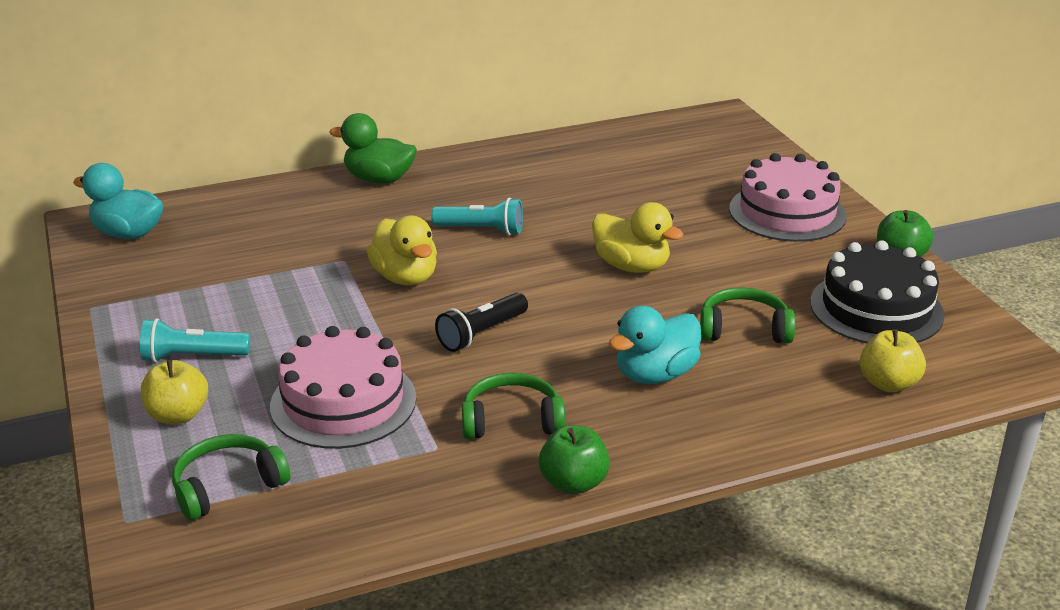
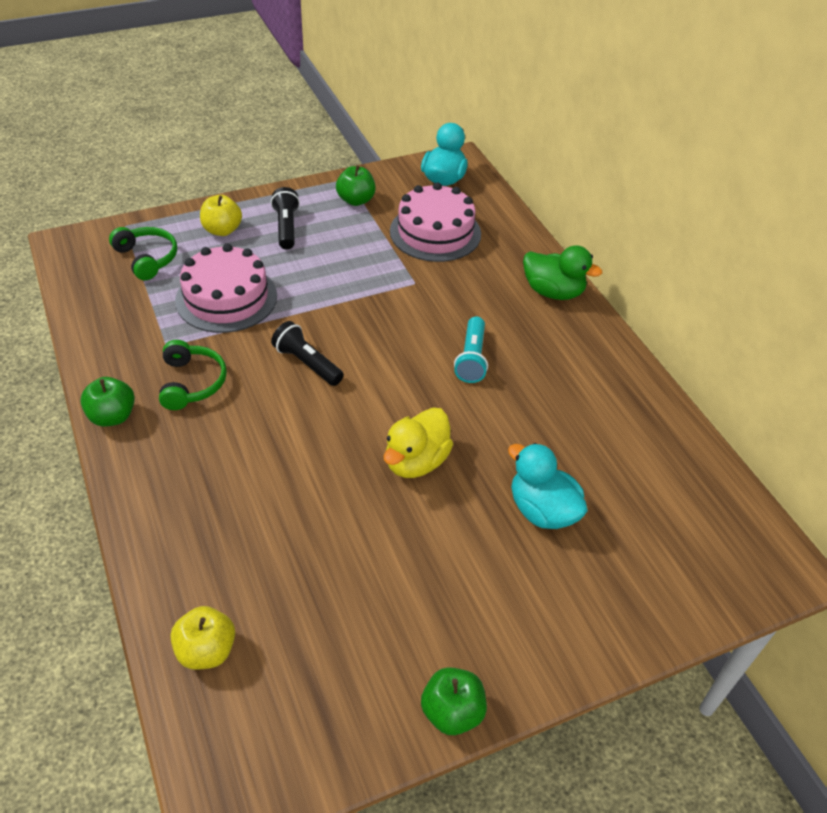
camera: 85 degrees right, 15 degrees up
(149, 300) = (356, 200): none -> green apple
(193, 356) = (286, 227): turquoise flashlight -> black flashlight
(379, 179) = (553, 292): green duck -> green duck turned 105 degrees clockwise
(405, 277) = (390, 317): yellow duck -> none
(655, 374) = (240, 470): turquoise duck -> turquoise duck (542, 510)
(744, 329) = (306, 540): green headphones -> none
(787, 212) = (544, 606): pink cake -> pink cake (435, 232)
(876, 308) = (341, 665): black cake -> none

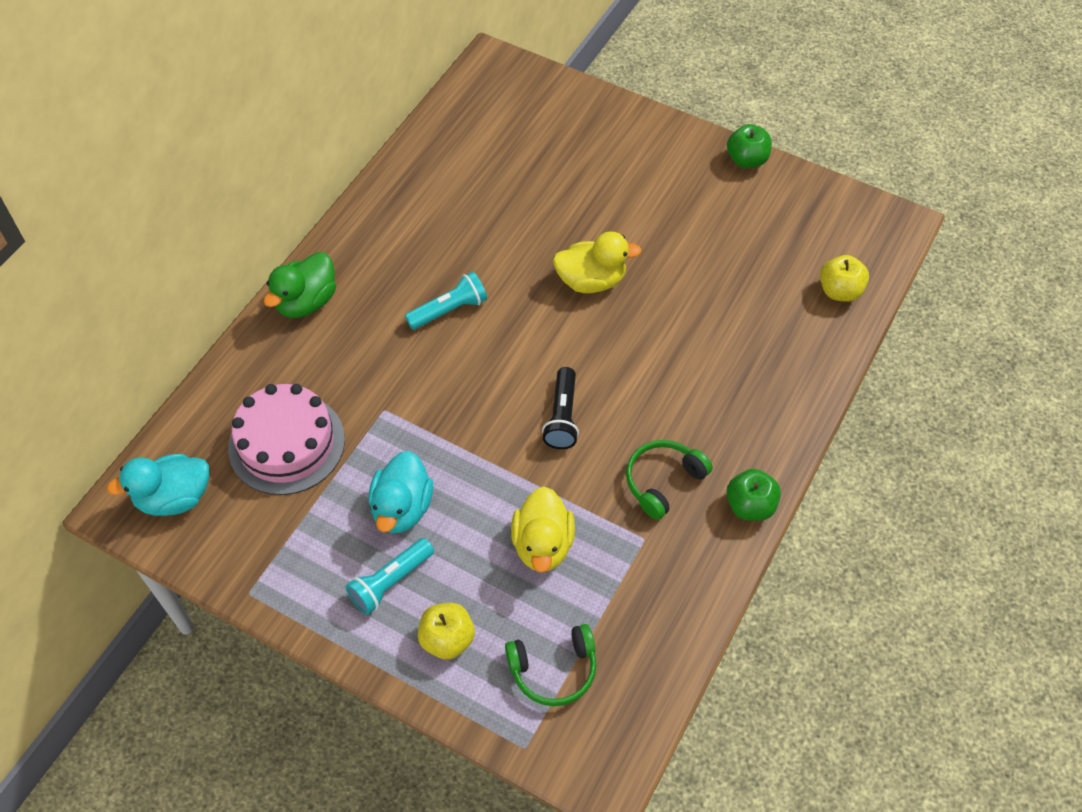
camera: 125 degrees left, 10 degrees up
(147, 258) = (554, 670): green headphones -> green headphones turned 120 degrees counterclockwise
(226, 298) = (542, 545): pink cake -> yellow duck
(286, 227) = (390, 582): black flashlight -> turquoise flashlight
(356, 200) = (286, 553): green apple -> none
(542, 510) = (564, 191): turquoise duck -> turquoise duck (402, 508)
(553, 292) = (306, 302): green duck -> green duck turned 135 degrees counterclockwise

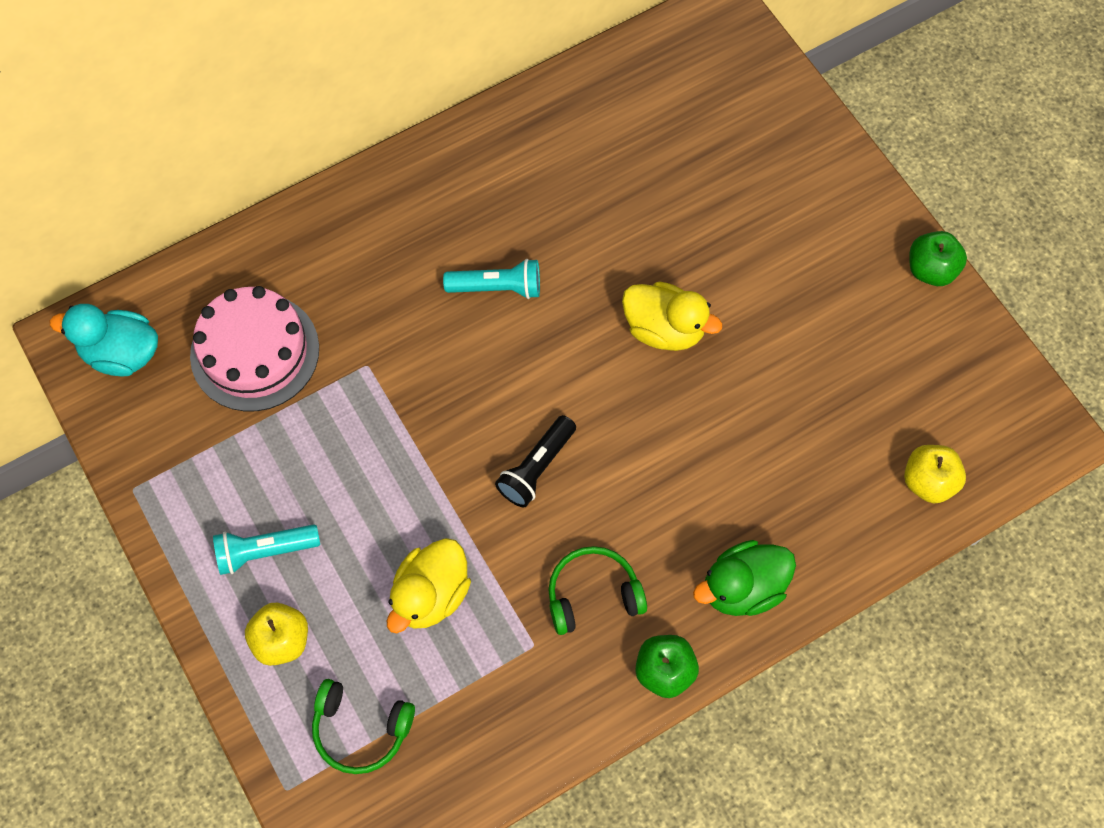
camera: 30 degrees right, 10 degrees up
(306, 302) = (363, 205): green duck -> green duck (742, 588)
(402, 508) = (321, 480): turquoise duck -> none

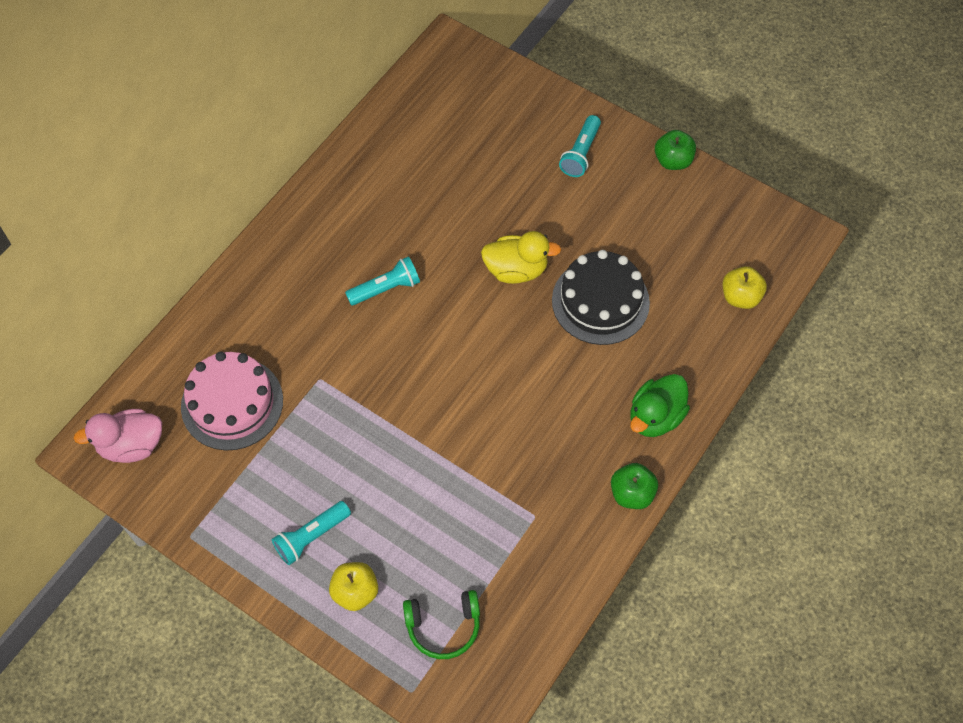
camera: 25 degrees left, 5 degrees down
(122, 353) = (131, 445): turquoise duck -> pink duck
(431, 595) = (446, 514): yellow duck -> none
(536, 467) = (475, 398): black flashlight -> none
(593, 594) = (558, 465): green headphones -> none
(748, 412) = (600, 301): none -> black cake
(818, 213) = (580, 153): none -> turquoise flashlight

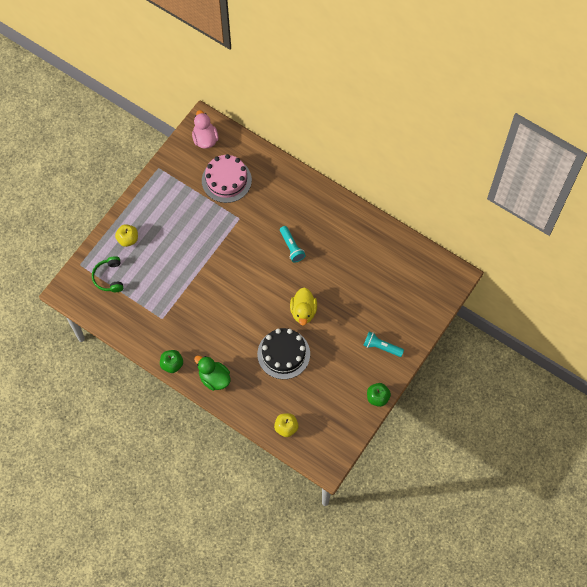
camera: 90 degrees right, 5 degrees up
(311, 536) = (156, 219): turquoise flashlight -> none

